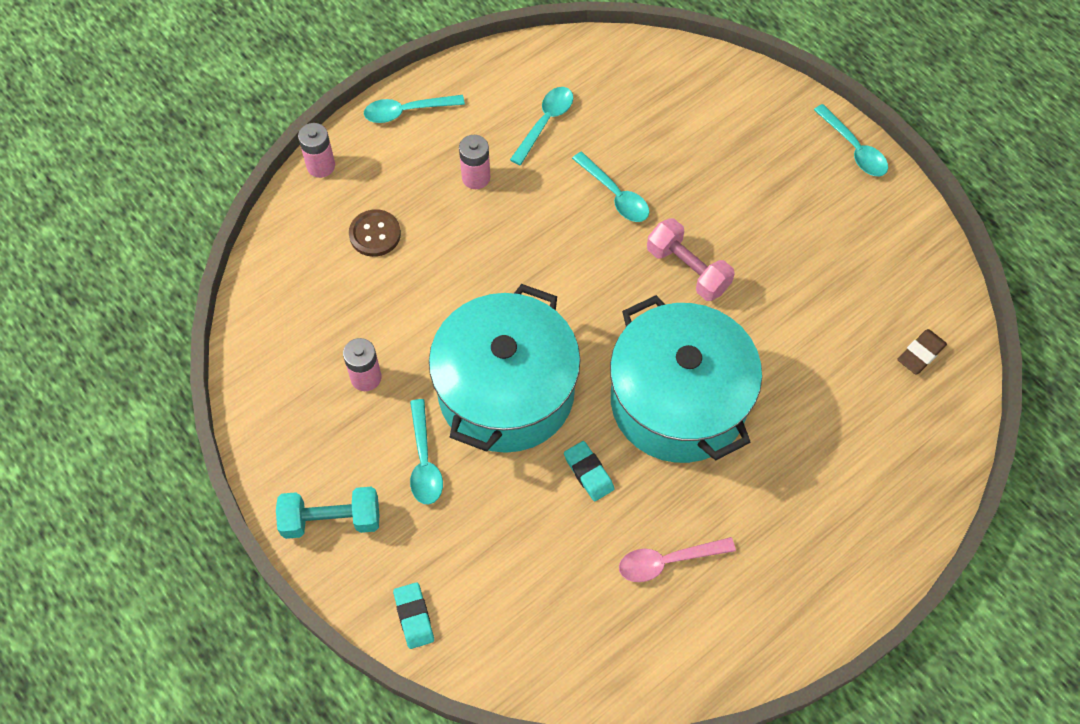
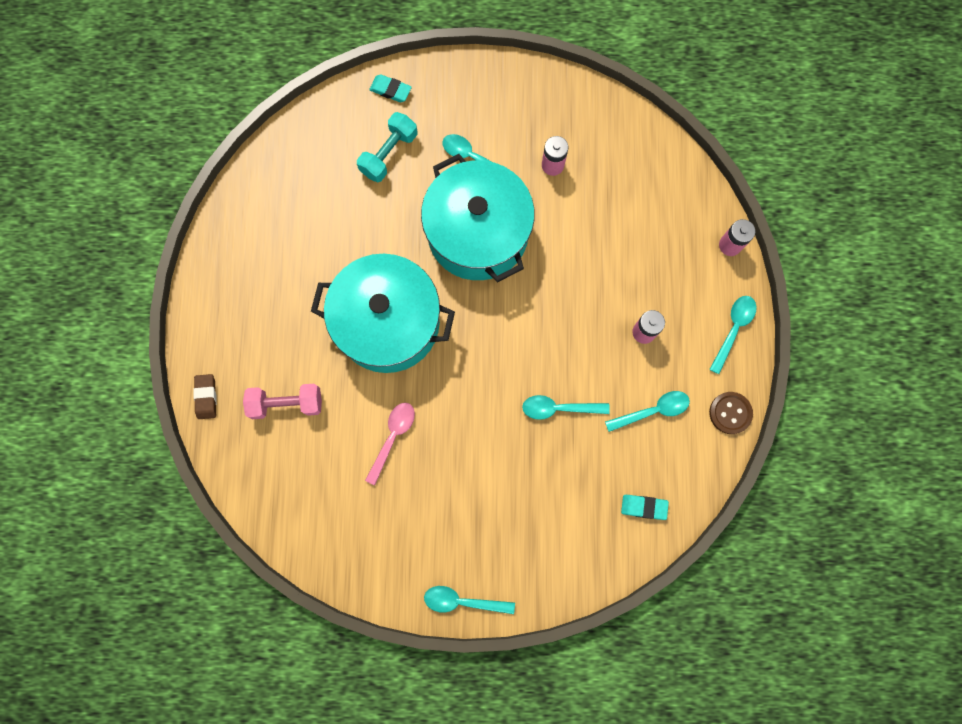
camera: 130 degrees right, 15 degrees up
(331, 520) = (480, 88): turquoise dumbbell -> turquoise dumbbell (389, 154)
(375, 234) = (650, 240): brown button -> brown button (730, 413)
(545, 123) = (652, 411): turquoise spoon -> turquoise spoon turned 90 degrees counterclockwise
(588, 473) = (390, 237): turquoise eraser -> turquoise eraser (644, 507)
(668, 561) = (305, 237): pink spoon -> pink spoon (392, 437)
(688, 269) = (467, 406): pink dumbbell -> pink dumbbell (286, 403)
(920, 354) = (290, 494): brown eraser -> brown eraser (206, 397)

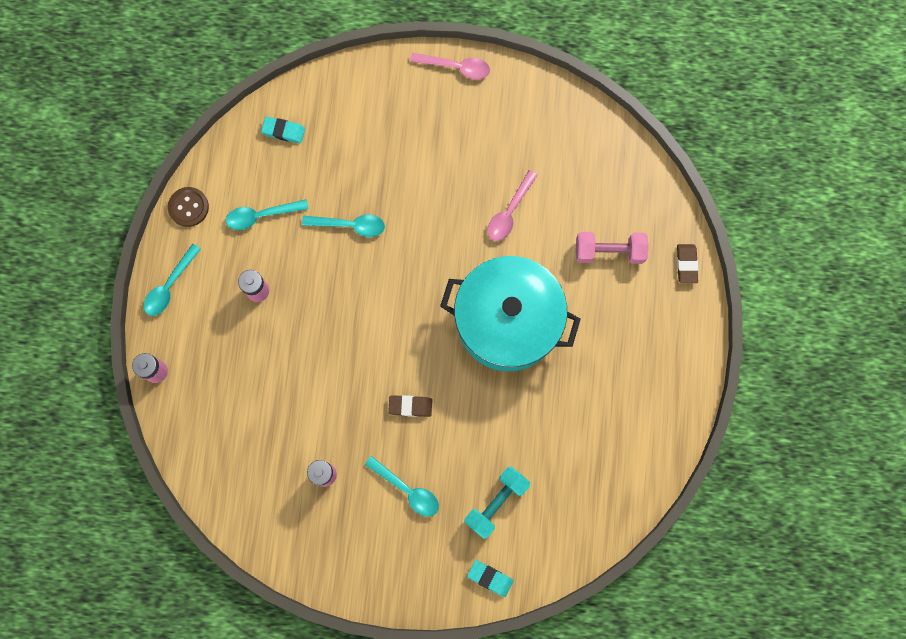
camera: 175 degrees left, 0 degrees up
(463, 601) = (456, 67): turquoise spoon -> pink spoon
(478, 233) = (410, 406): turquoise pot -> brown eraser

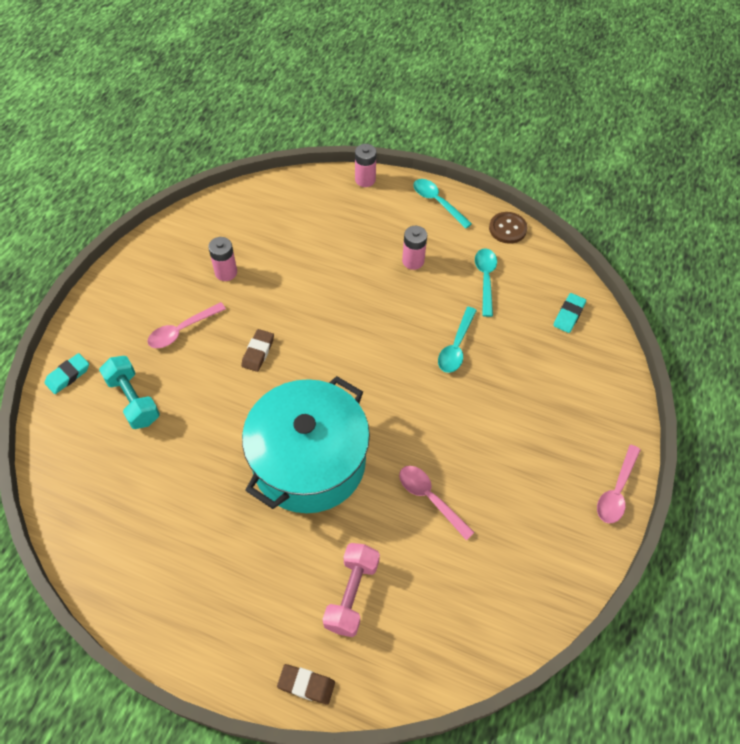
camera: 105 degrees right, 20 degrees down
(407, 489) = (182, 330): turquoise spoon -> pink spoon

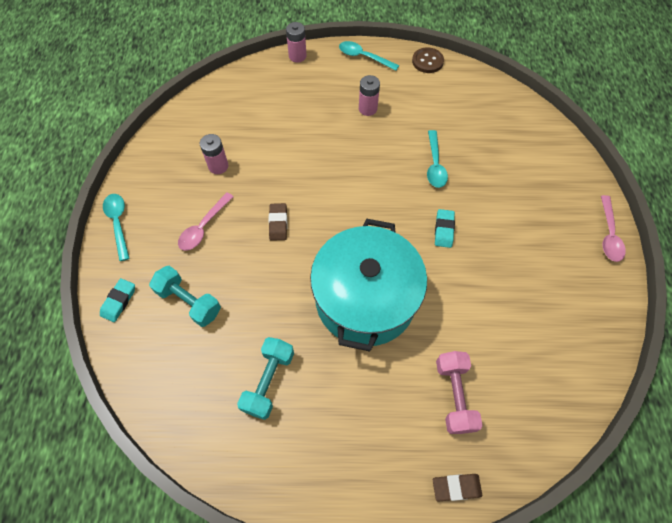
camera: 20 degrees left, 5 degrees up
(172, 507) = (268, 381): none -> turquoise dumbbell
(430, 499) = (476, 293): pink spoon -> none
(485, 279) = (430, 105): turquoise spoon -> turquoise spoon (118, 223)
(568, 315) = (506, 112): turquoise eraser -> turquoise eraser (444, 230)

